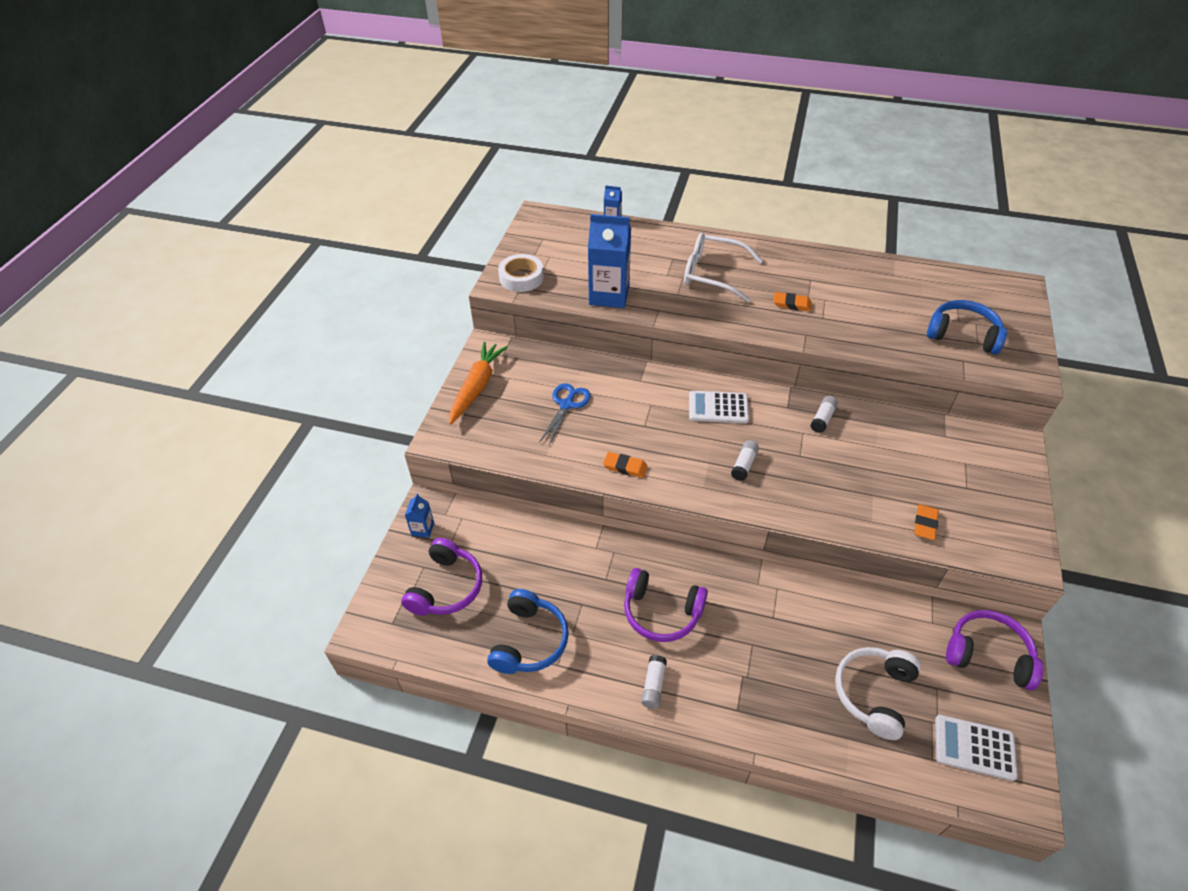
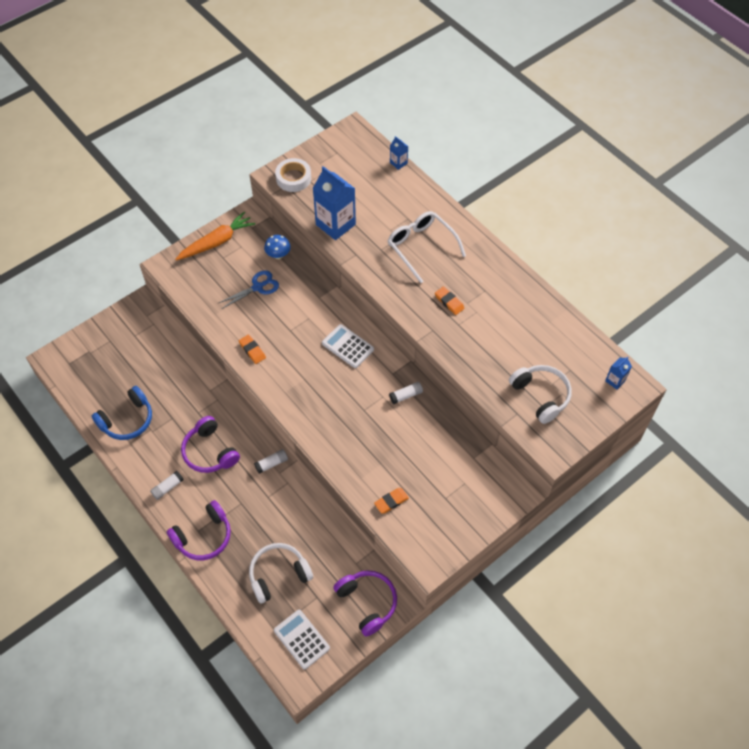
camera: 35 degrees right, 10 degrees up
(423, 529) = (127, 317): blue carton -> blue carton (615, 381)
(446, 587) = (111, 361): purple headphones -> purple headphones (204, 537)
(557, 365) = (278, 255): none -> blue mushroom
(744, 465) = (323, 394): white glue stick -> white glue stick (271, 463)
(962, 335) = (541, 396): blue headphones -> white headphones

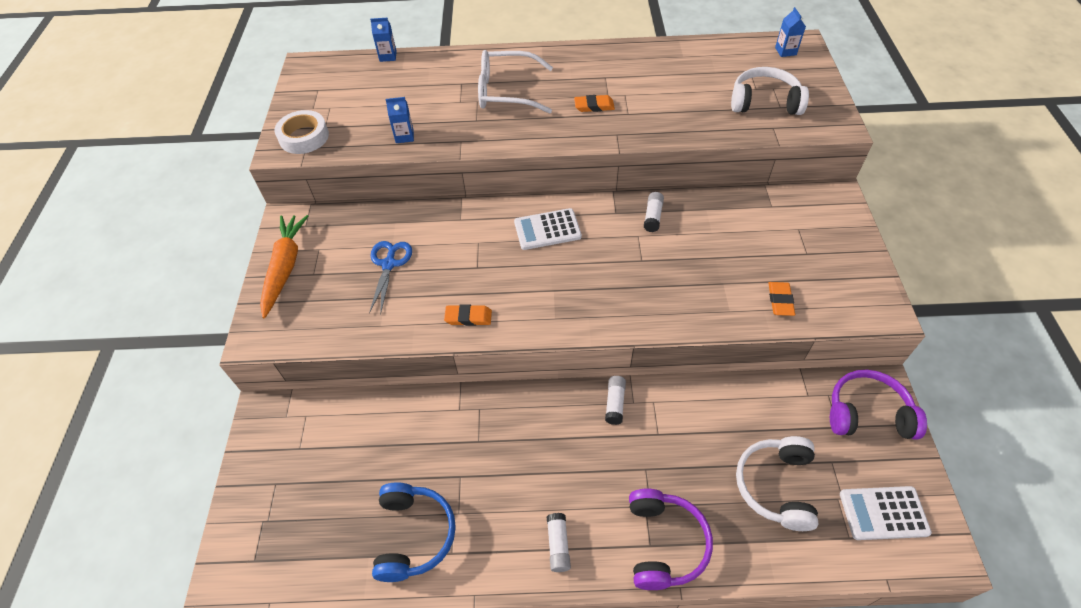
camera: 50 degrees left, 5 degrees down
(209, 452) = (545, 461): purple headphones -> none
(278, 255) = (368, 223): blue mushroom -> none
(335, 224) = (404, 136): blue carton -> blue carton, size x0.47

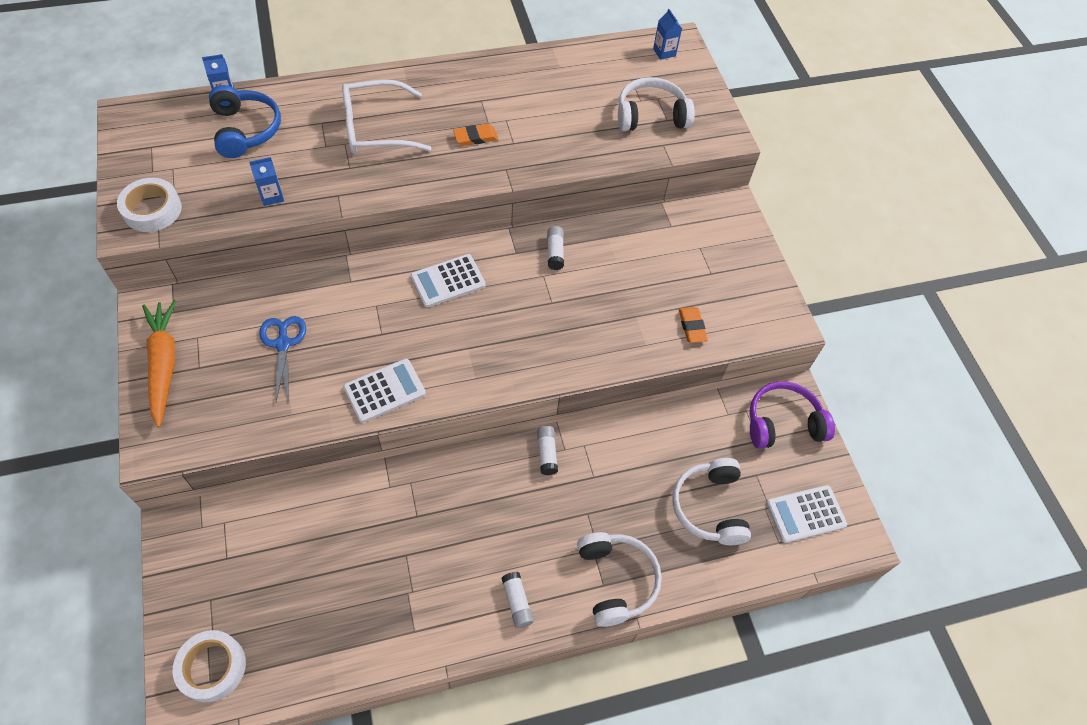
camera: 20 degrees left, 5 degrees up
(259, 548) = (212, 667): none -> white tape
(414, 535) = (372, 621): blue headphones -> blue headphones (246, 130)
(468, 317) = (384, 390): orange eraser -> white calculator
(664, 543) = (616, 580): purple headphones -> white headphones

